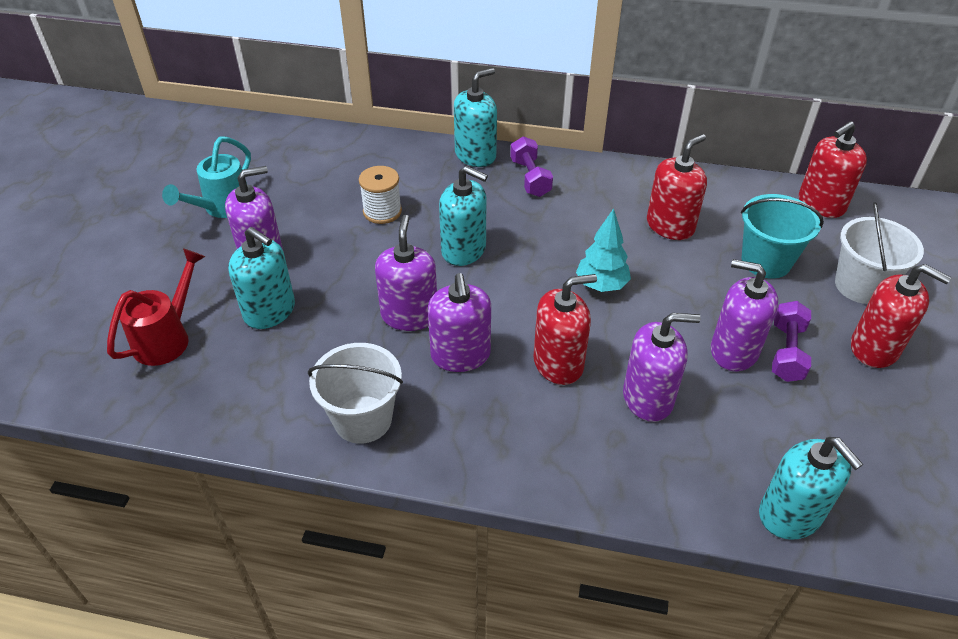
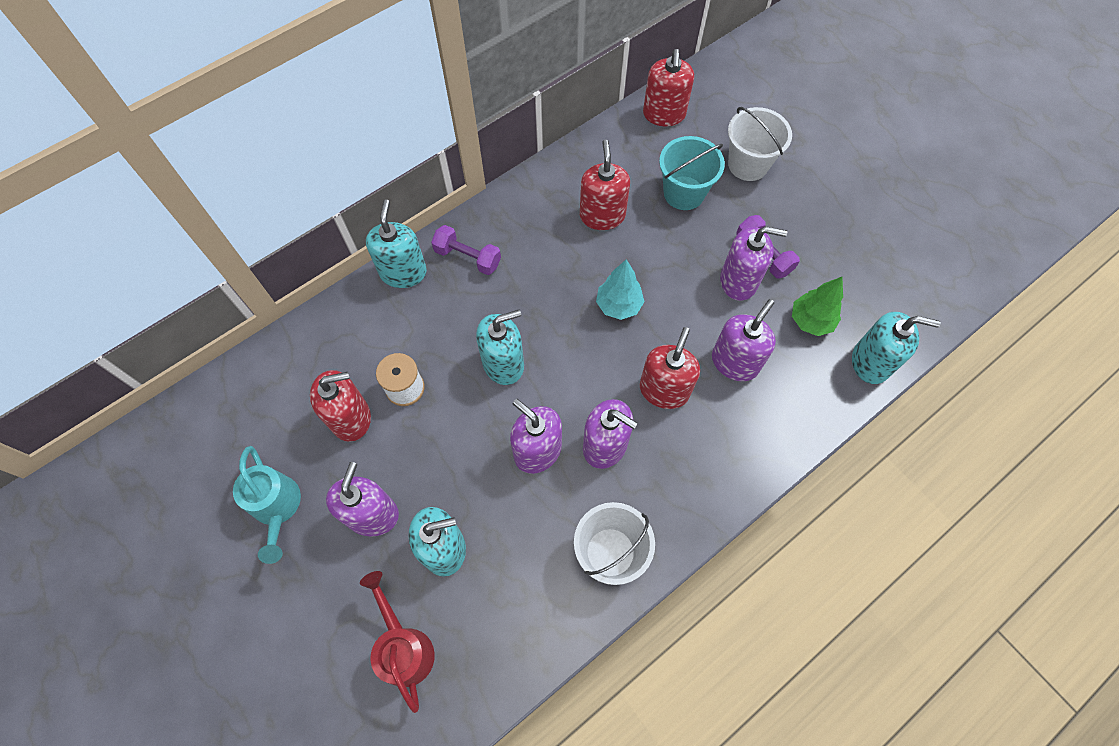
camera: 50 degrees left, 20 degrees up
(734, 351) = (738, 281): purple soap dispenser -> purple soap dispenser turned 150 degrees counterclockwise
(767, 432) = (810, 321): none -> green tree
(874, 348) = (798, 207): red soap dispenser -> red soap dispenser (351, 418)

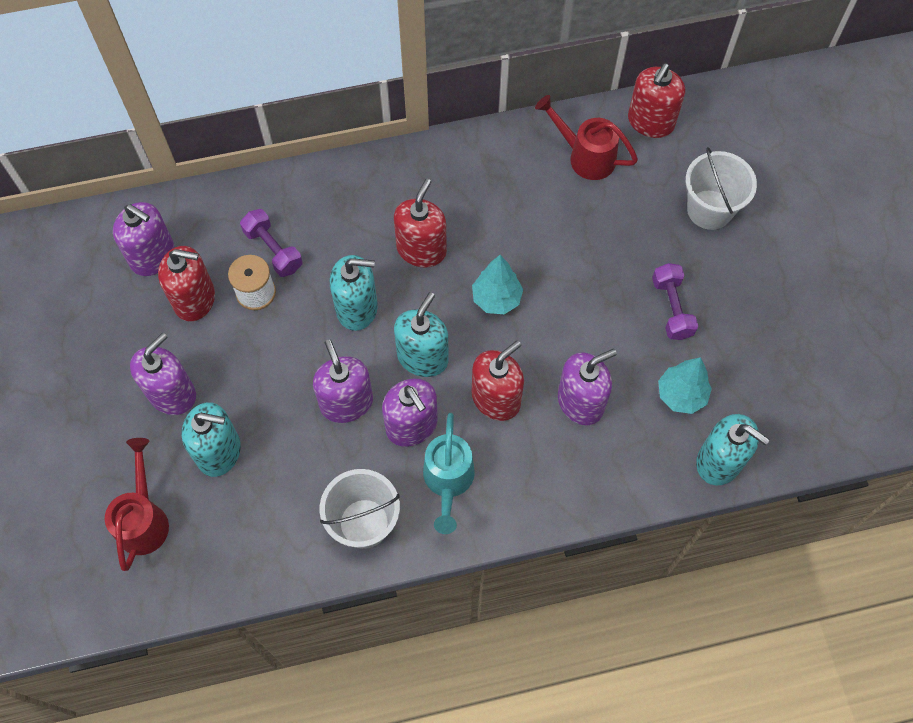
camera: 25 degrees right, 0 degrees up
(277, 508) = (94, 351): turquoise watering can -> turquoise watering can (448, 481)
(403, 272) = (308, 182): turquoise soap dispenser -> turquoise soap dispenser (422, 357)
(468, 257) = (376, 192): purple dumbbell -> purple dumbbell (273, 250)
(602, 215) = (529, 203): red soap dispenser -> red soap dispenser (421, 249)
(628, 160) = (586, 156): none -> red watering can
(684, 193) = (625, 213): turquoise bucket -> none
(738, 281) = (630, 325): purple soap dispenser -> purple soap dispenser (153, 256)
(810, 321) = (681, 395): green tree -> turquoise tree

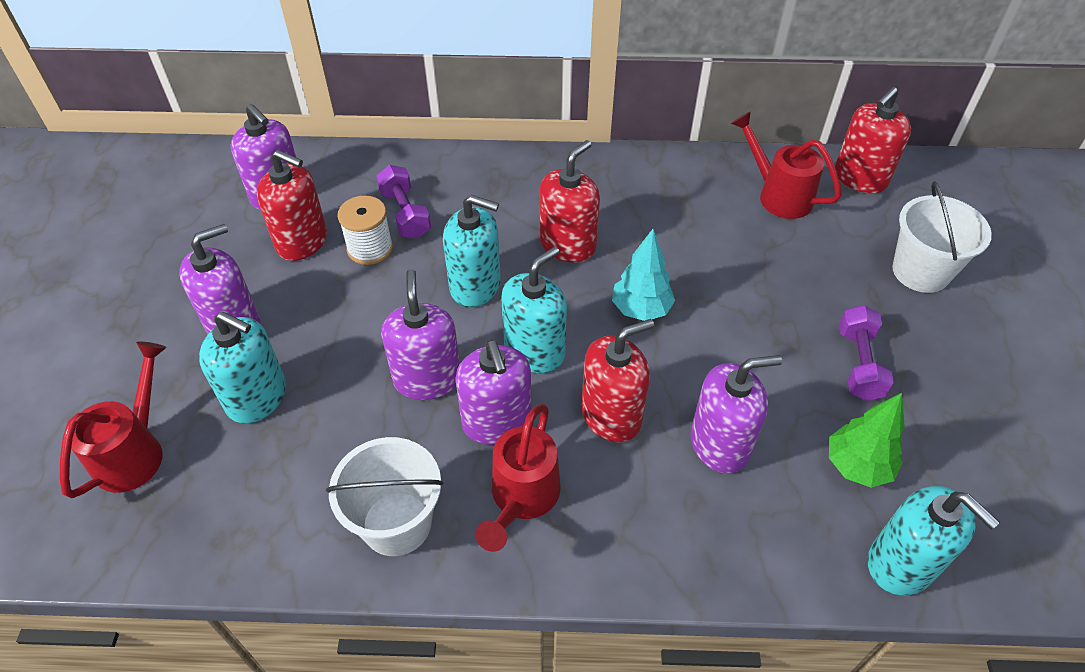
camera: 15 degrees right, 15 degrees down
(448, 481) = (522, 498): turquoise watering can -> red watering can
(681, 395) = (857, 466): turquoise tree -> green tree

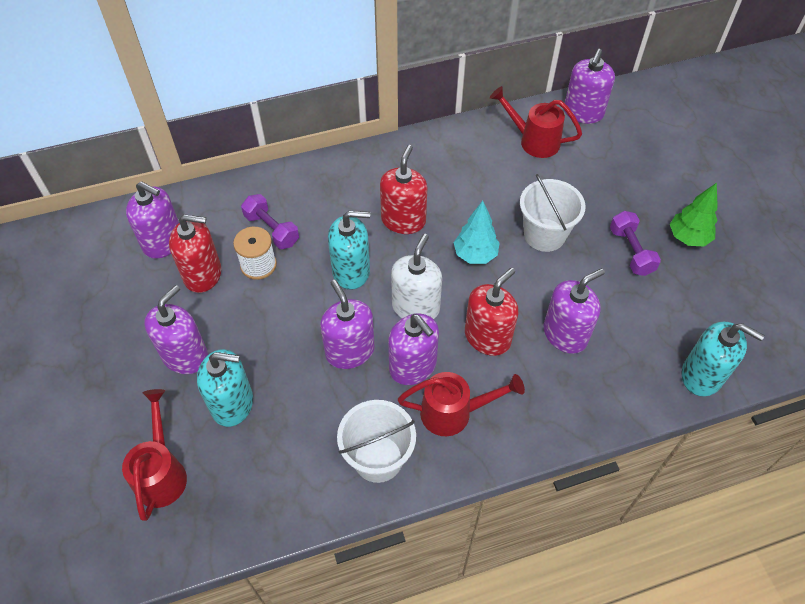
camera: 20 degrees left, 5 degrees up
(522, 498) = (453, 413): red watering can -> red watering can turned 90 degrees counterclockwise
(534, 351) = (415, 307): turquoise soap dispenser -> white soap dispenser
(857, 466) = (654, 321): green tree -> green tree (688, 238)
(860, 178) = (583, 113): red soap dispenser -> purple soap dispenser
(920, 271) = (646, 173): white bucket -> white bucket (544, 235)

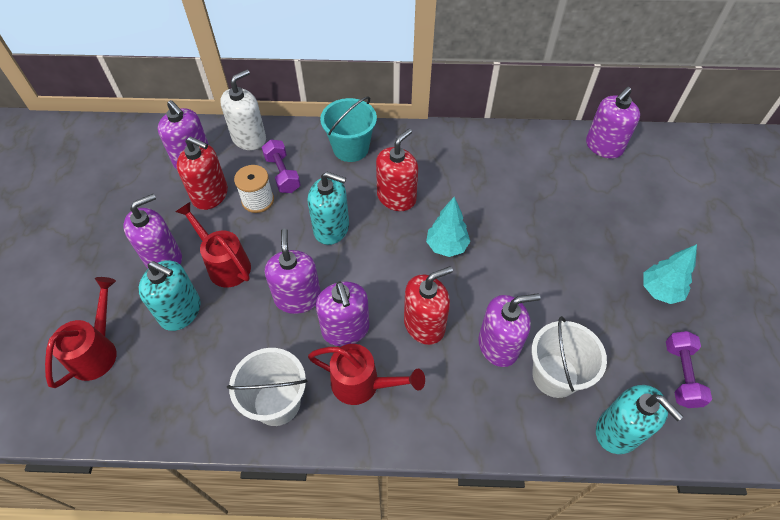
camera: 20 degrees right, 0 degrees up
(332, 182) = (351, 148): none -> turquoise bucket
(415, 307) = (372, 277): white soap dispenser -> white soap dispenser (249, 138)
(534, 141) = (546, 160): red watering can -> red watering can (225, 264)
(544, 235) = (519, 247): white bucket -> white bucket (555, 375)
(631, 251) = (596, 287): purple dumbbell -> purple dumbbell (681, 375)
(688, 238) = (660, 291): green tree -> turquoise tree

